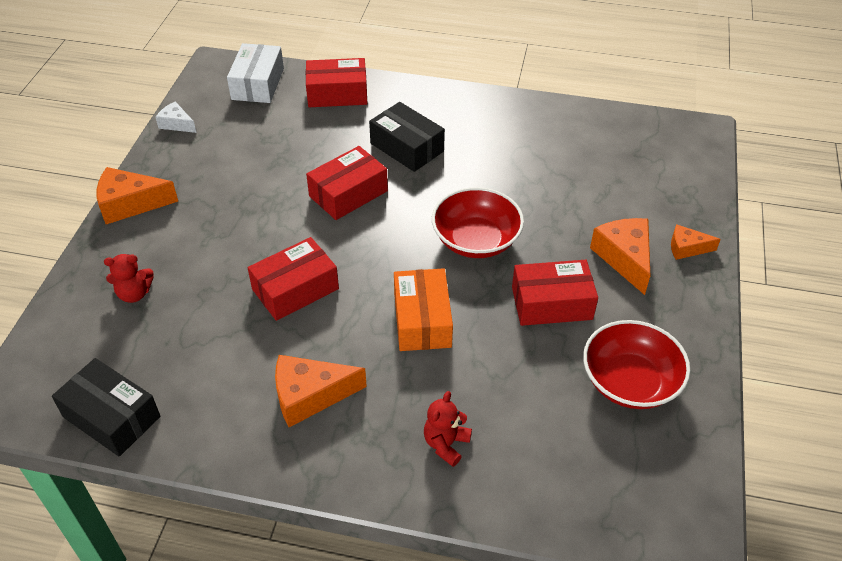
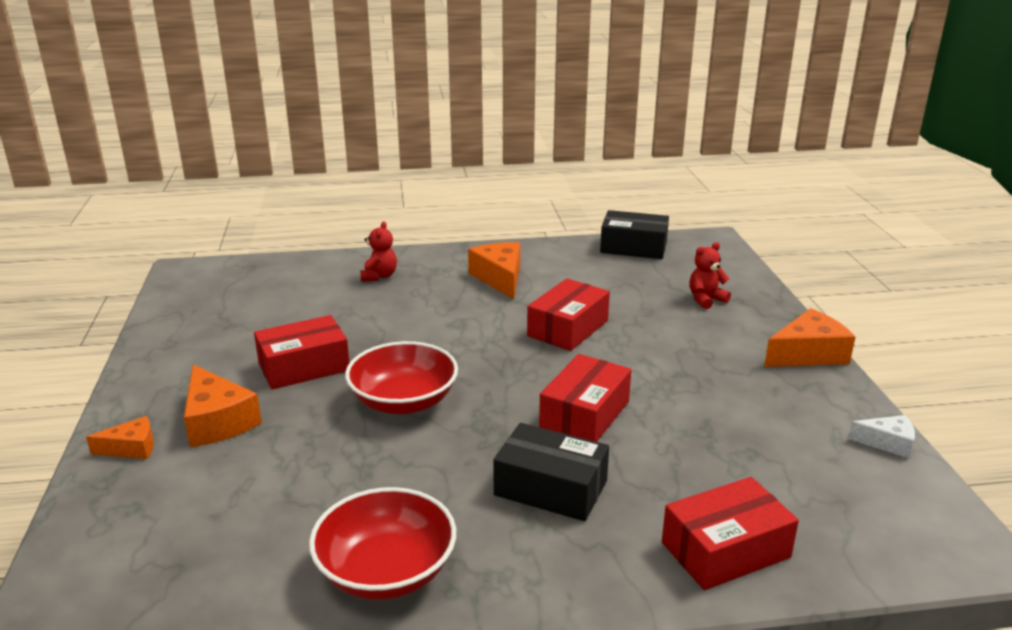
camera: 160 degrees right, 20 degrees down
(258, 84) = (864, 533): white box -> none
(310, 396) = (500, 278): orange cheese -> orange cheese turned 75 degrees counterclockwise
(422, 320) = (432, 332): orange box -> none
(630, 382) = (224, 331): red bowl -> red bowl (386, 571)

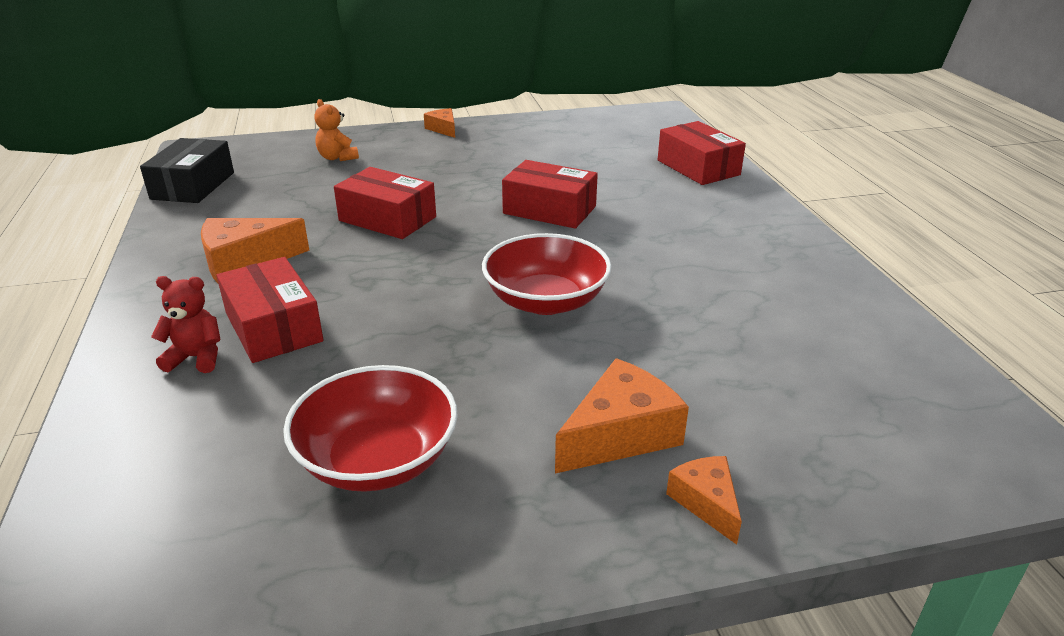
camera: 95 degrees left, 5 degrees up
(304, 367) = (474, 385): red box -> red box (273, 327)
(386, 571) = (800, 283): red bowl -> red bowl (377, 459)
(550, 488) = (660, 222): black box -> none
(706, 299) = (337, 158): red teddy bear -> orange teddy bear
(808, 354) = (443, 129): orange cheese -> orange cheese, size x0.59
(887, 443) = (562, 118): white cheese -> none

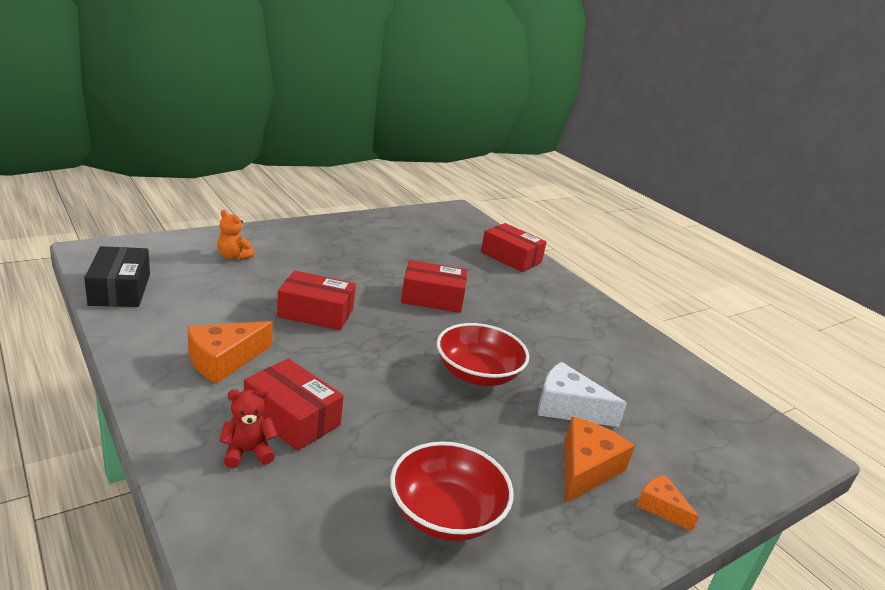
camera: 25 degrees left, 5 degrees down
(443, 129) = (304, 227): orange cheese -> none
(649, 353) = (567, 407): none -> white cheese

